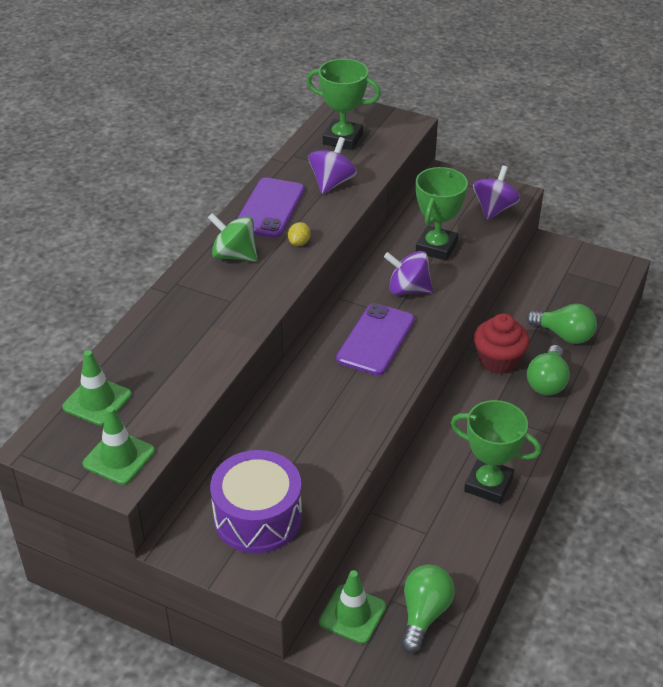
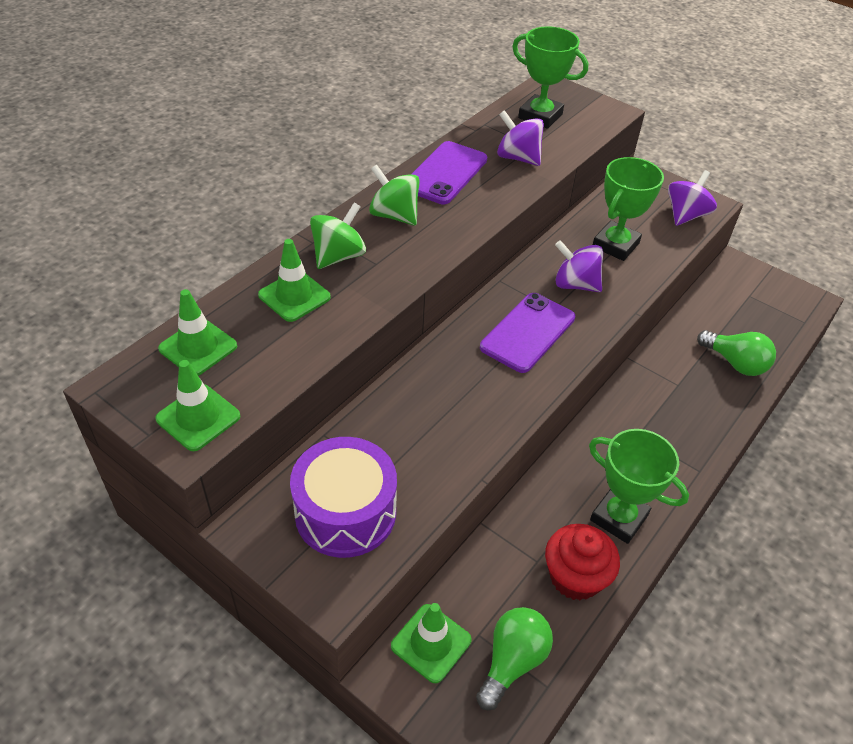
camera: 10 degrees right, 5 degrees up
(167, 342) = (294, 296): none -> green traffic cone
(195, 301) = (338, 256): none -> green spinning top
(299, 243) = (466, 214): yellow lemon -> none
(332, 182) = (518, 158): purple spinning top -> purple spinning top turned 90 degrees counterclockwise
(498, 361) = (658, 378): red cupcake -> red cupcake (575, 577)
(547, 382) = (707, 412): green light bulb -> none

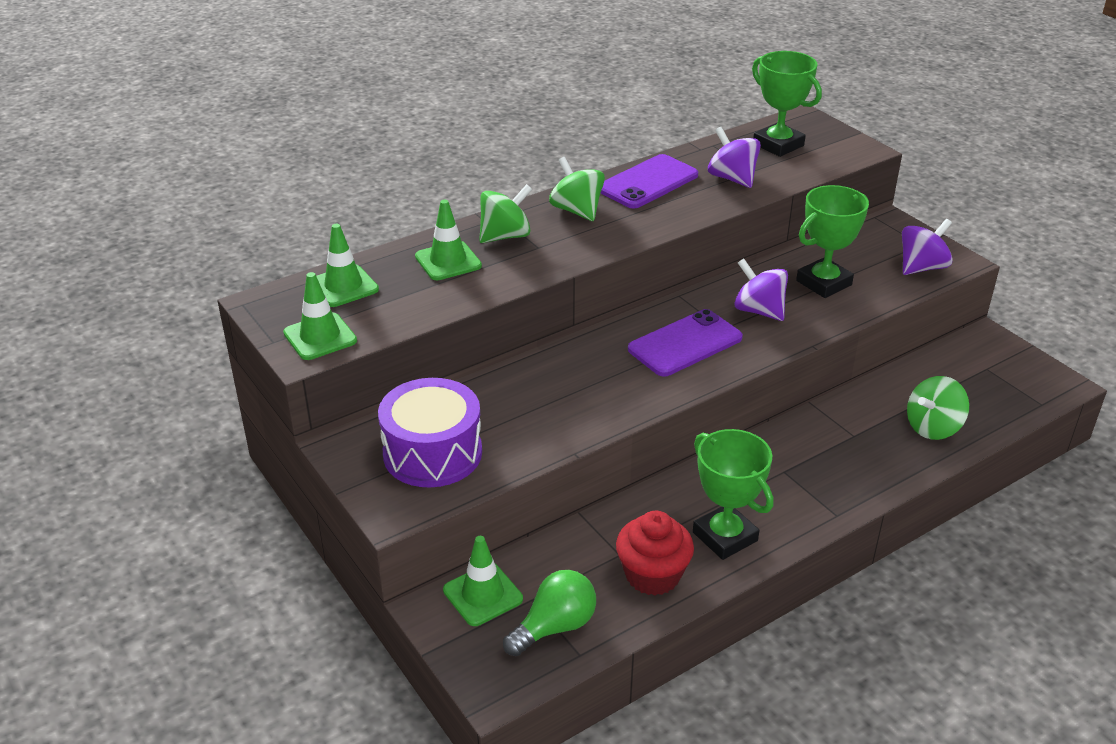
camera: 20 degrees right, 10 degrees down
(735, 363) = (933, 427): green light bulb -> green spinning top

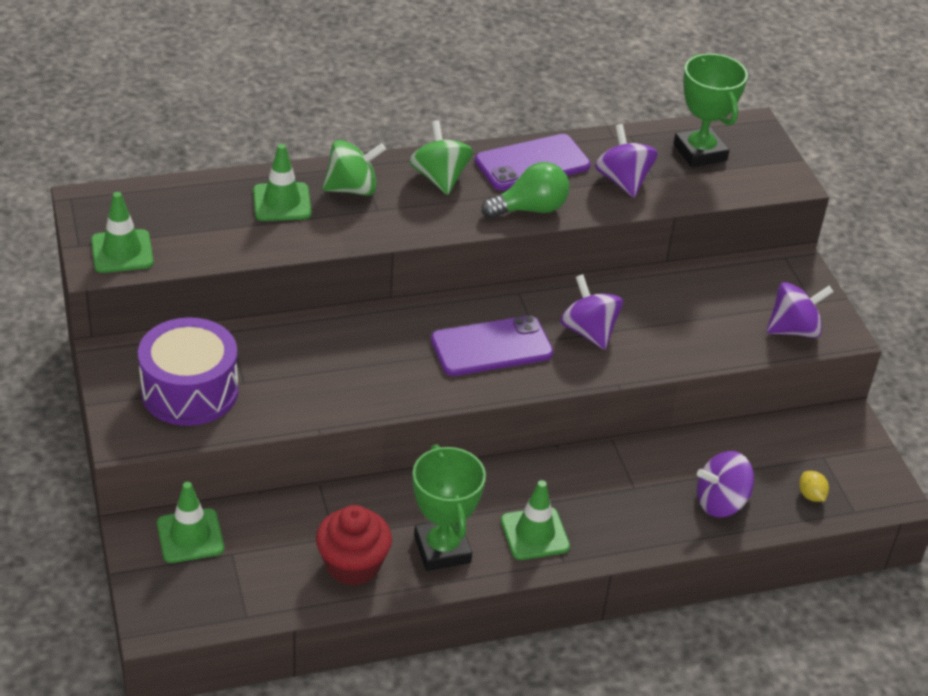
camera: 15 degrees right, 5 degrees up
(343, 286) = (170, 204): green traffic cone -> green traffic cone (534, 534)
(554, 627) = (237, 585): green light bulb -> green light bulb (530, 209)
(823, 283) = (676, 319): green trophy -> none
(933, 427) = (721, 503): green spinning top -> purple spinning top
(999, 401) = (811, 495): none -> yellow lemon

